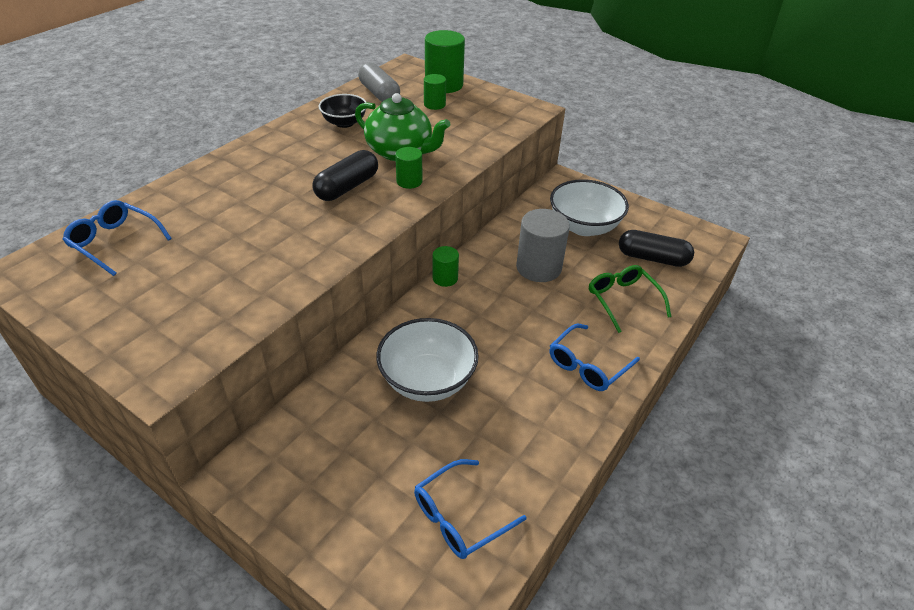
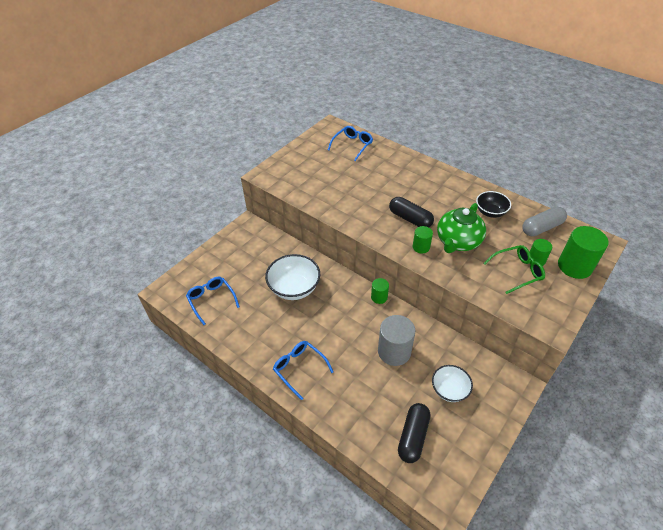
camera: 95 degrees right, 5 degrees up
(584, 227) = (449, 390): white bowl -> white bowl, size x0.63
(623, 300) = (360, 402): green glasses -> green glasses (517, 272)

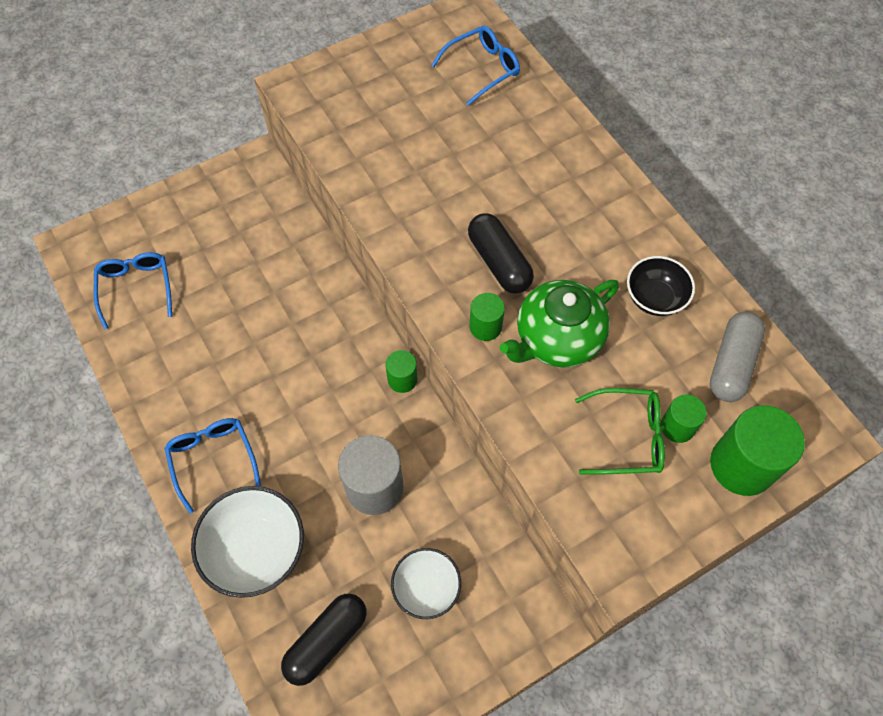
camera: 20 degrees right, 15 degrees up
(294, 288) = (273, 313): white bowl -> white bowl (256, 550)
(541, 228) = (731, 364): grey capsule -> grey capsule turned 60 degrees counterclockwise

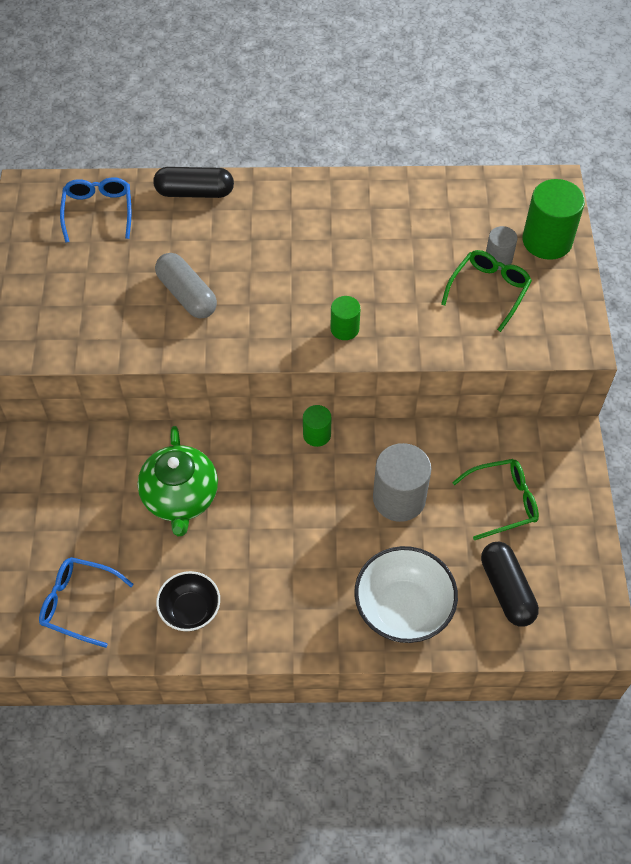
camera: 60 degrees left, 5 degrees down
(213, 460) = (300, 608): blue glasses -> none
(426, 588) = (502, 502): white bowl -> green glasses
(499, 262) = (294, 292): black capsule -> black capsule (195, 192)
(557, 339) = (385, 291): green teapot -> green teapot (180, 498)
(654, 298) = (390, 217): black bowl -> black bowl (190, 610)
(677, 427) = (498, 259): green cylinder -> grey cylinder
(731, 364) = (470, 204): grey capsule -> grey capsule (187, 295)

